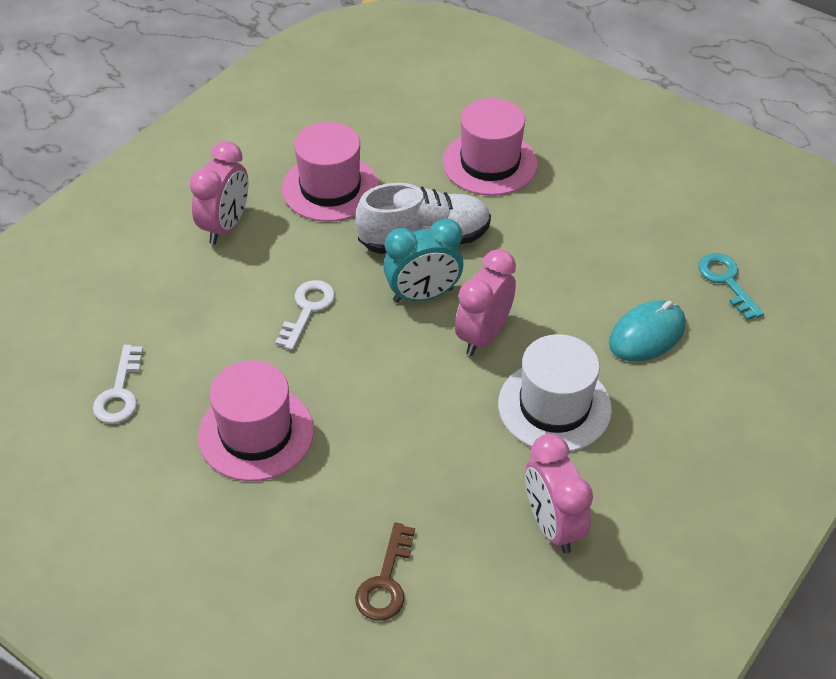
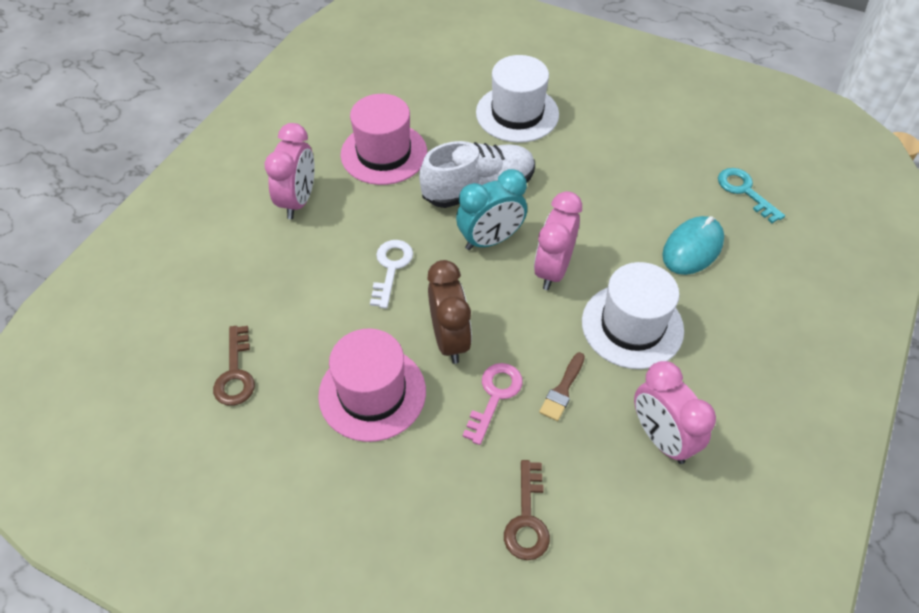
camera: 10 degrees left, 5 degrees up
(120, 392) = (235, 373): white key -> brown key
(351, 391) = (450, 339): none -> brown clock
(384, 456) = (494, 396): none -> pink key
(459, 460) = (562, 389): none -> brown brush
(490, 163) = (517, 113): pink hat -> white hat

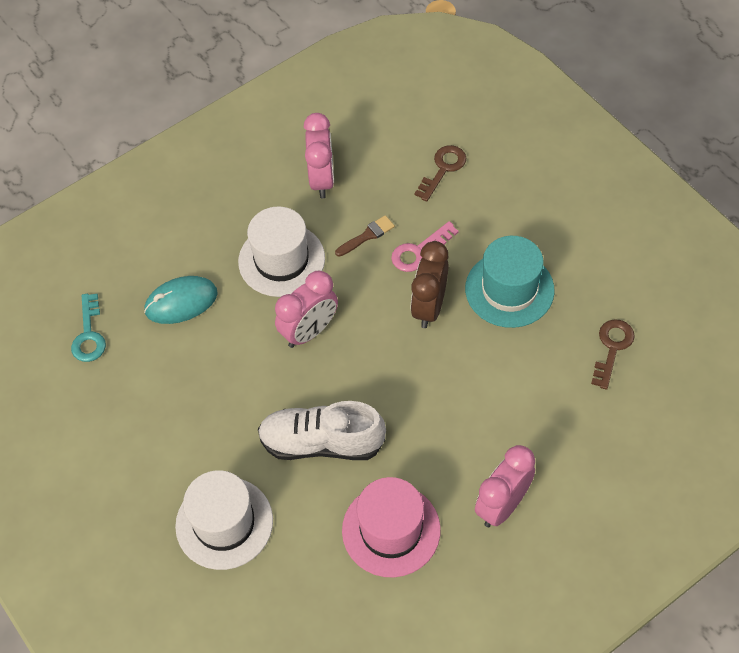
camera: 150 degrees left, 5 degrees up
(372, 393) = (509, 289): pink hat -> turquoise hat
(391, 268) = (446, 391): white key -> none
(490, 240) = (344, 382): turquoise clock -> none

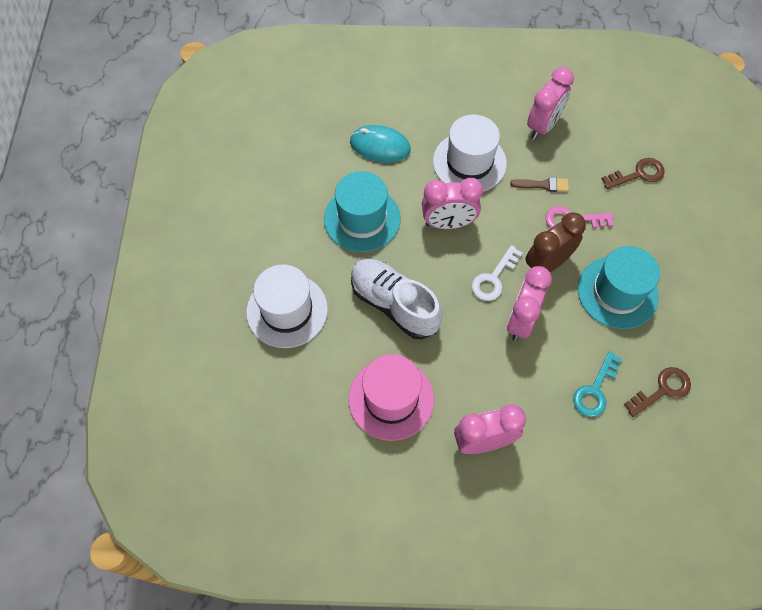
camera: 35 degrees right, 5 degrees up
(89, 334) = (305, 128): turquoise key -> turquoise key (595, 390)
(223, 384) = (362, 218): none -> turquoise hat
(393, 353) = (493, 278): none -> white key
(448, 374) = (521, 321): none -> pink clock

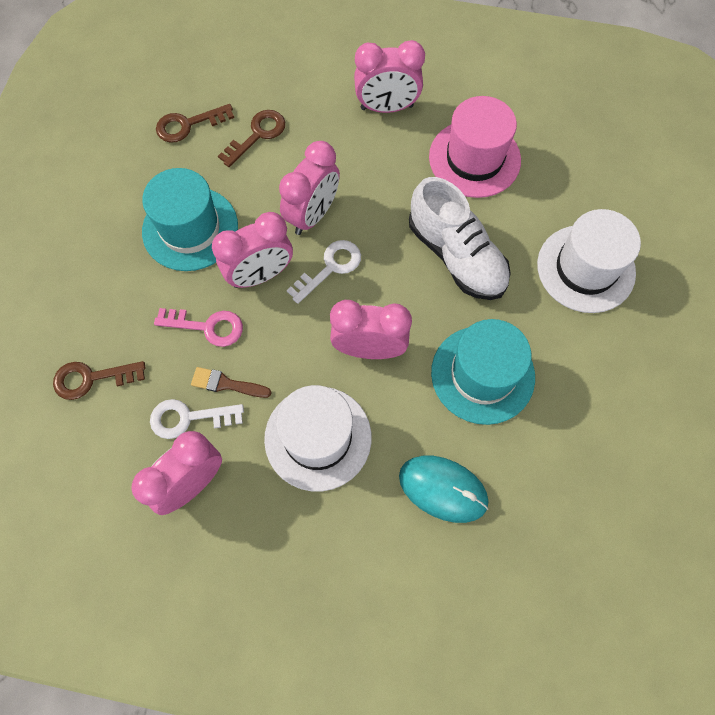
camera: 170 degrees left, 5 degrees up
(547, 264) = (260, 275): brown clock -> pink clock
(560, 161) = (188, 418): none -> white key
(595, 390) = (257, 135): turquoise key -> brown key

